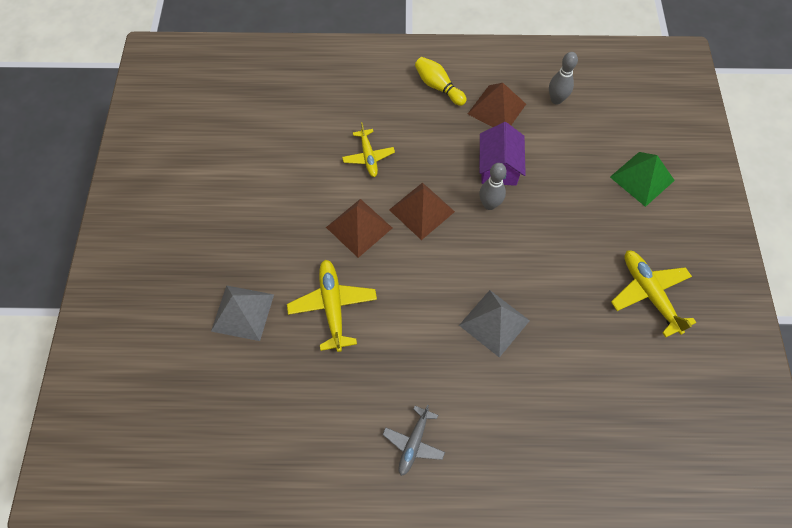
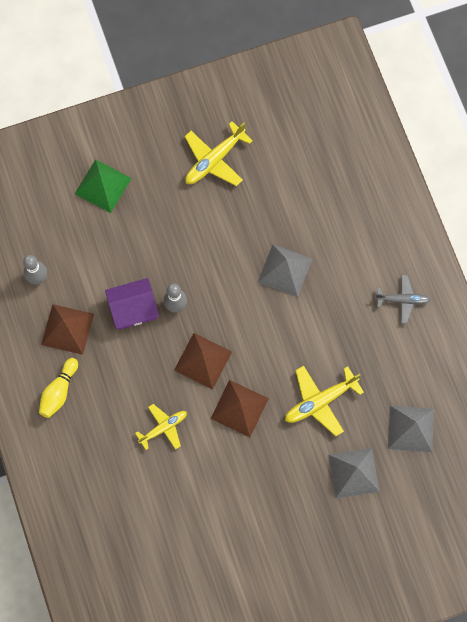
camera: 110 degrees left, 10 degrees up
(260, 391) = (411, 428): none -> grey pyramid

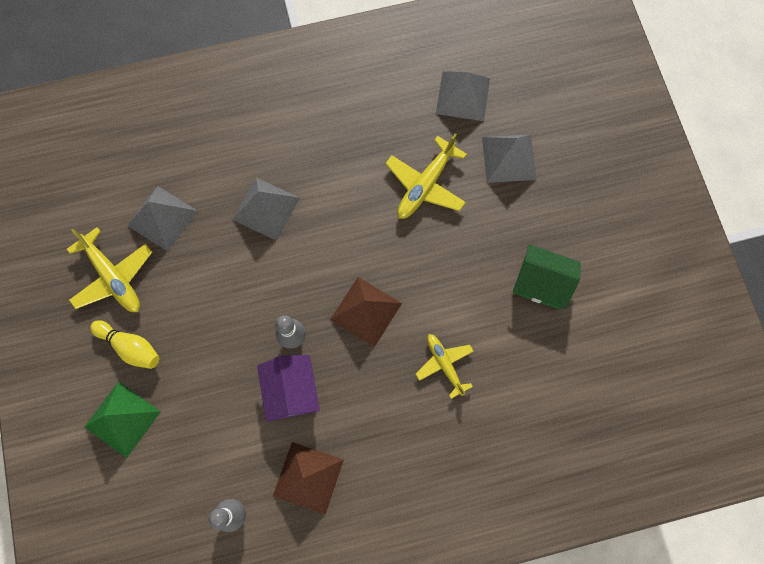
camera: 85 degrees left, 0 degrees up
(59, 391) = (389, 493): yellow bowling pin -> yellow bowling pin (130, 347)
(239, 408) = (427, 274): brown pyramid -> none
(240, 505) = (541, 283): none -> green house
(268, 189) = (162, 218): none -> grey pyramid
(320, 401) = (425, 185): yellow plane -> yellow plane turned 60 degrees clockwise
(402, 300) = (317, 88): grey plane -> none

